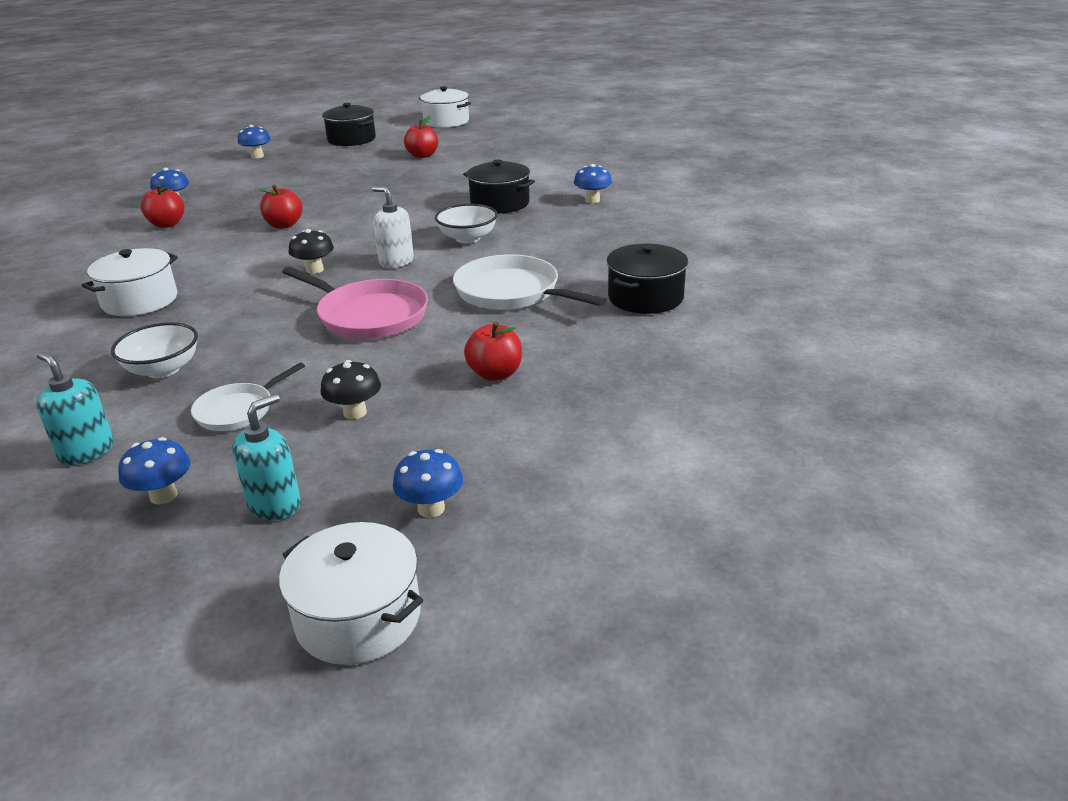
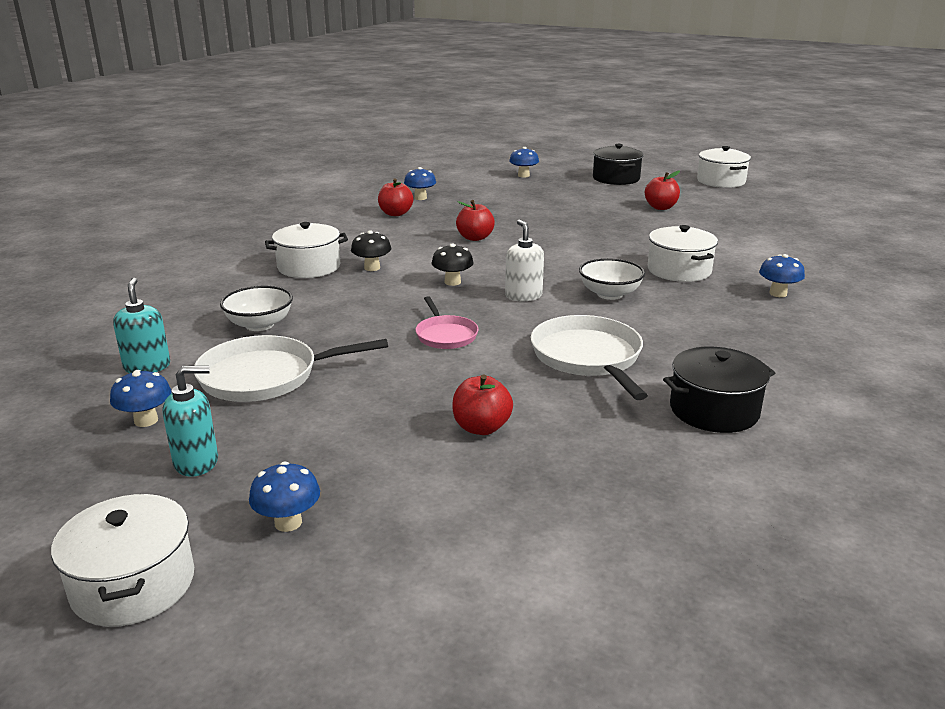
camera: 35 degrees right, 5 degrees down
(238, 410) = (265, 376): white pan -> white pan, size x1.70
(355, 412) = (336, 413): black mushroom -> black mushroom (372, 268)
(369, 315) = (445, 335): pink pan -> pink pan, size x0.59
(500, 203) = (679, 270): black pot -> white pot

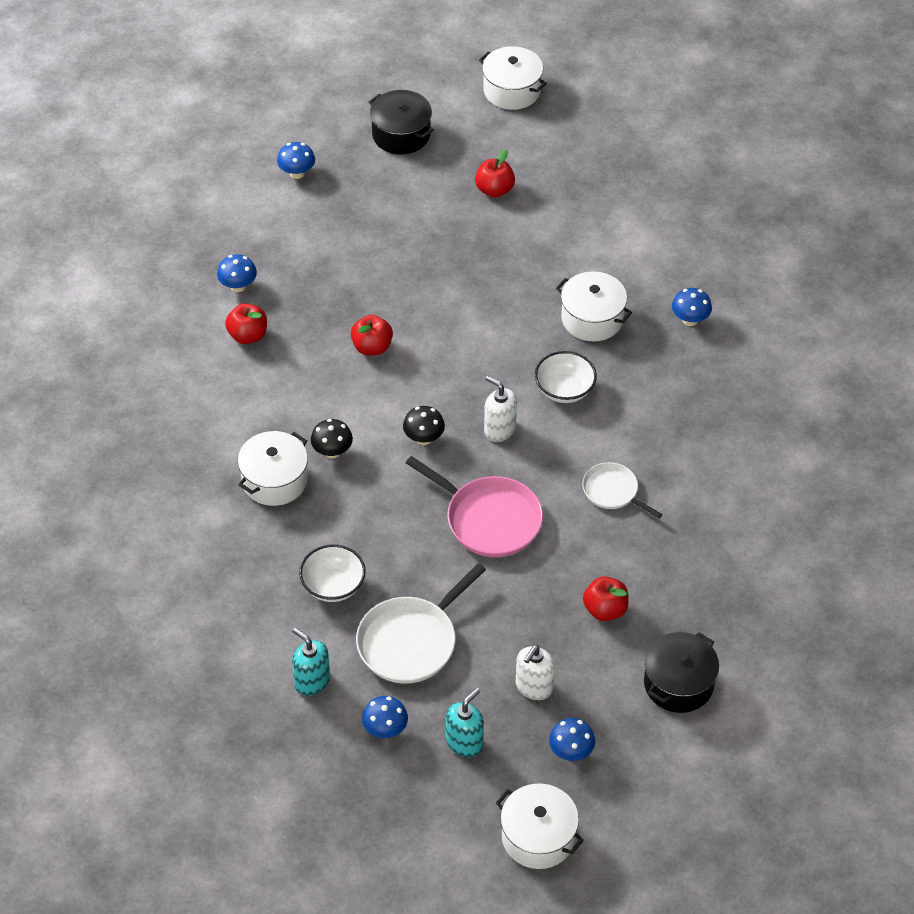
camera: 35 degrees left, 25 degrees up
(328, 452) = (534, 687): none -> white soap dispenser
(445, 335) = (489, 519): pink pan -> pink pan, size x1.70
(588, 357) = (612, 491): white pan -> white pan, size x0.59
(714, 410) = (732, 509): black pot -> black pot (678, 684)

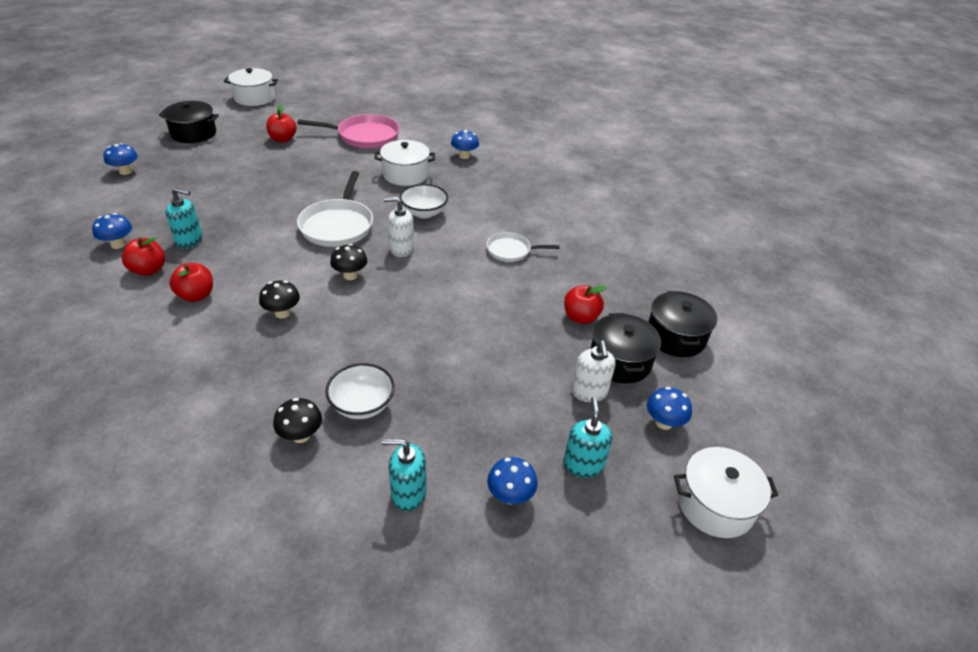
camera: 40 degrees left, 10 degrees down
(268, 585) = (301, 435): none -> black mushroom
(274, 480) = (245, 353): white pot -> none
(304, 313) = (189, 240): none -> turquoise soap dispenser
(372, 347) = (262, 240): red apple -> red apple (196, 295)
(410, 642) = (465, 412): white pan -> white pan (338, 225)
(489, 519) = (445, 302): pink pan -> pink pan (365, 136)
(594, 675) = (620, 361): none -> black pot

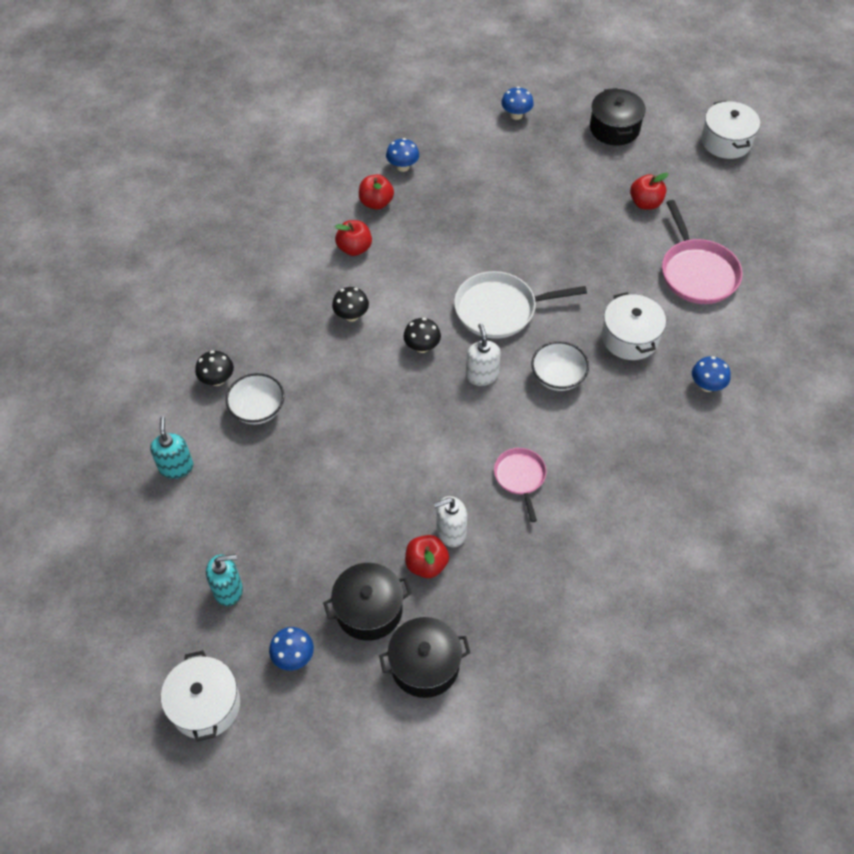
camera: 80 degrees right, 15 degrees up
(189, 240) = (428, 210): turquoise soap dispenser -> none
(510, 495) = (186, 539): blue mushroom -> none
(511, 250) = (520, 477): white pan -> pink pan
(589, 392) = (317, 585): white soap dispenser -> white soap dispenser (450, 532)

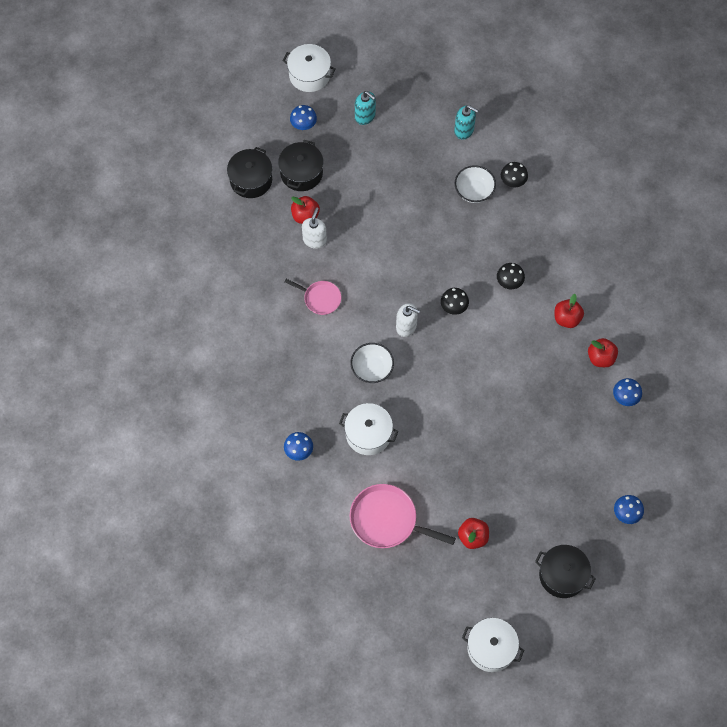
camera: 125 degrees right, 10 degrees up
(228, 590) = (365, 116): turquoise soap dispenser -> turquoise soap dispenser turned 75 degrees counterclockwise
(499, 309) = (449, 372): white pan -> none

